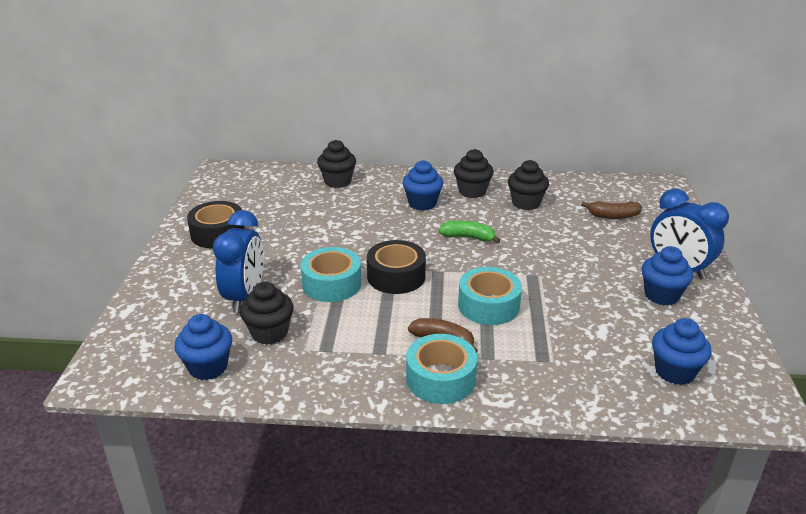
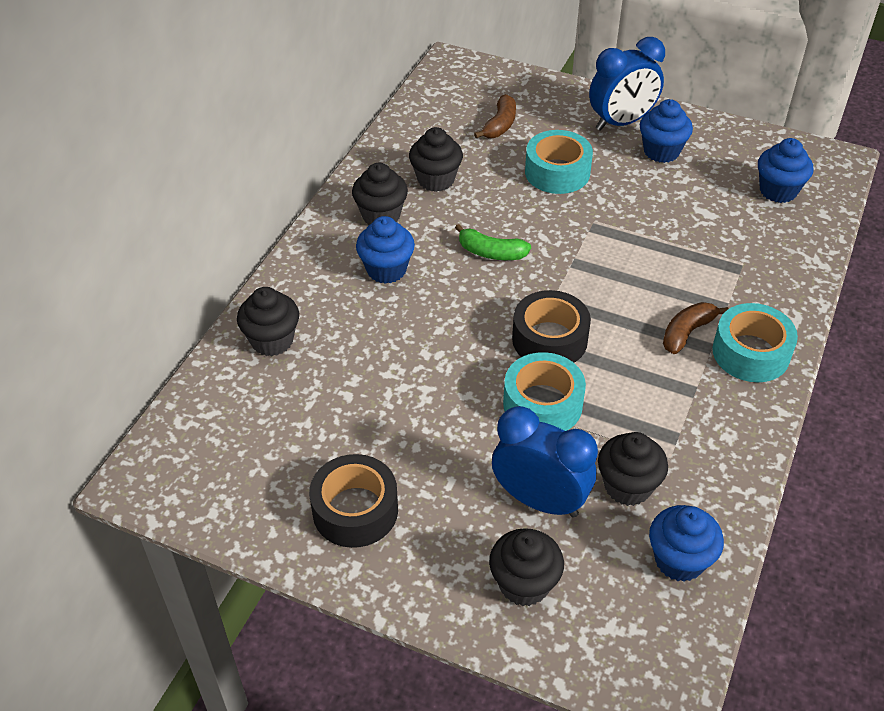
camera: 70 degrees left, 15 degrees up
(175, 303) = (524, 584): none -> black cupcake
(468, 237) = (491, 252): green banana -> green banana turned 105 degrees counterclockwise
(488, 305) = (636, 278): turquoise tape -> turquoise tape (557, 172)

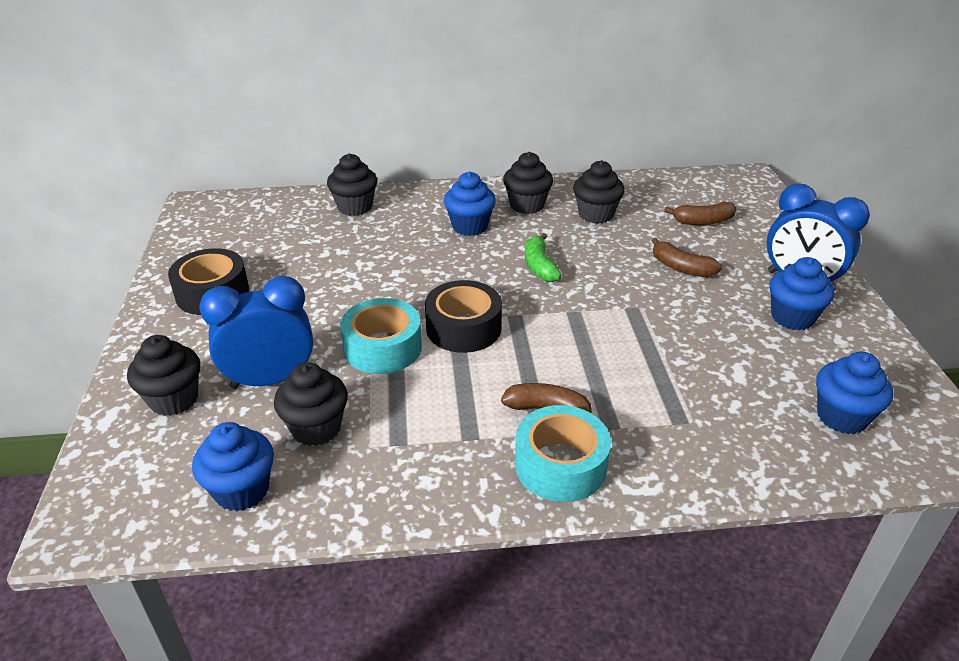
camera: 60 degrees right, 10 degrees down
(540, 500) = (270, 380): blue clock -> blue clock turned 105 degrees counterclockwise
(557, 172) = (681, 268): turquoise tape -> brown banana

